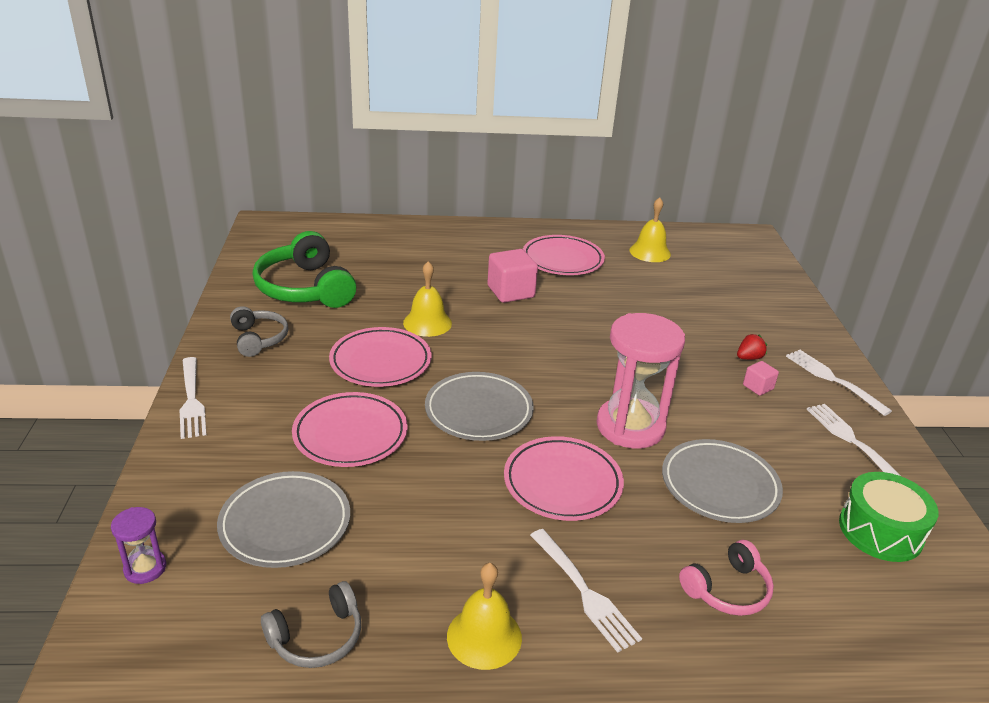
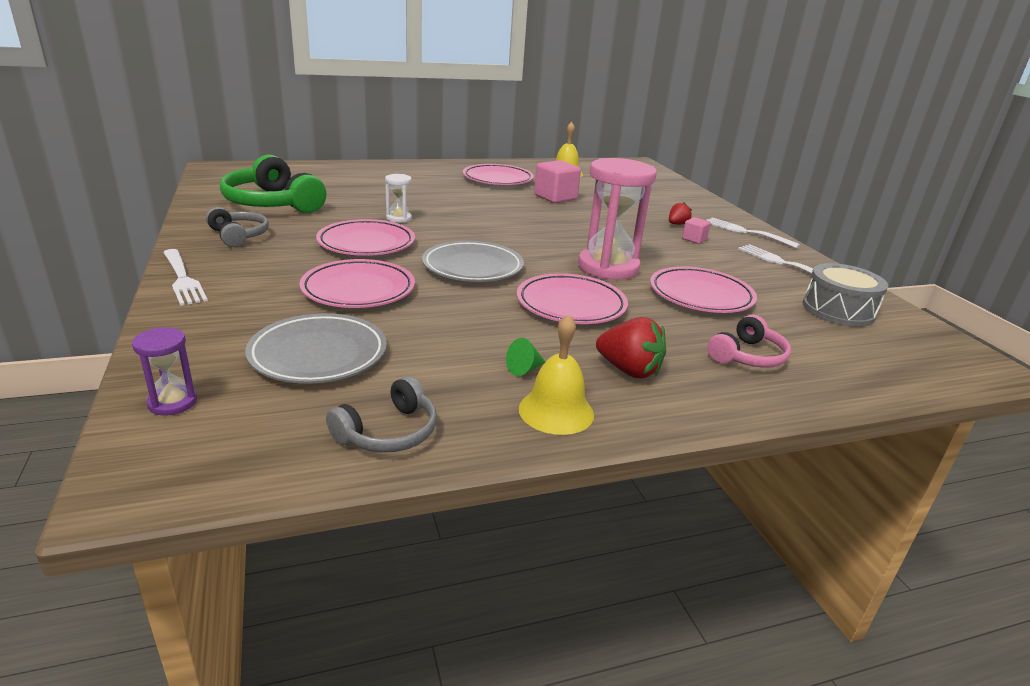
camera: 15 degrees left, 5 degrees down
(427, 323) = (399, 218): yellow bell -> white hourglass
(475, 573) = (524, 369): none -> green cone
(510, 292) = (463, 198): pink cube -> pink cube (555, 197)
(583, 591) = (629, 370): white fork -> red strawberry
(719, 485) = (701, 295): grey plate -> pink plate
(880, 531) = (838, 310): green drum -> grey drum

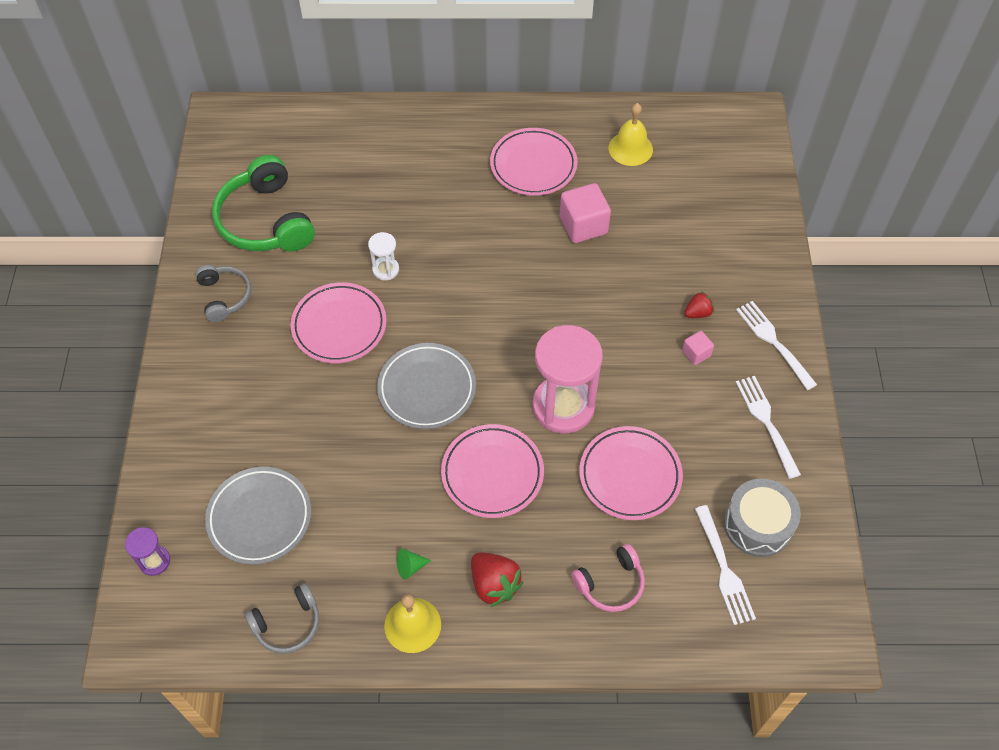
camera: 20 degrees right, 30 degrees up
(182, 278) = (170, 378): white fork -> white fork (723, 568)
(358, 290) = (311, 418): pink plate -> none

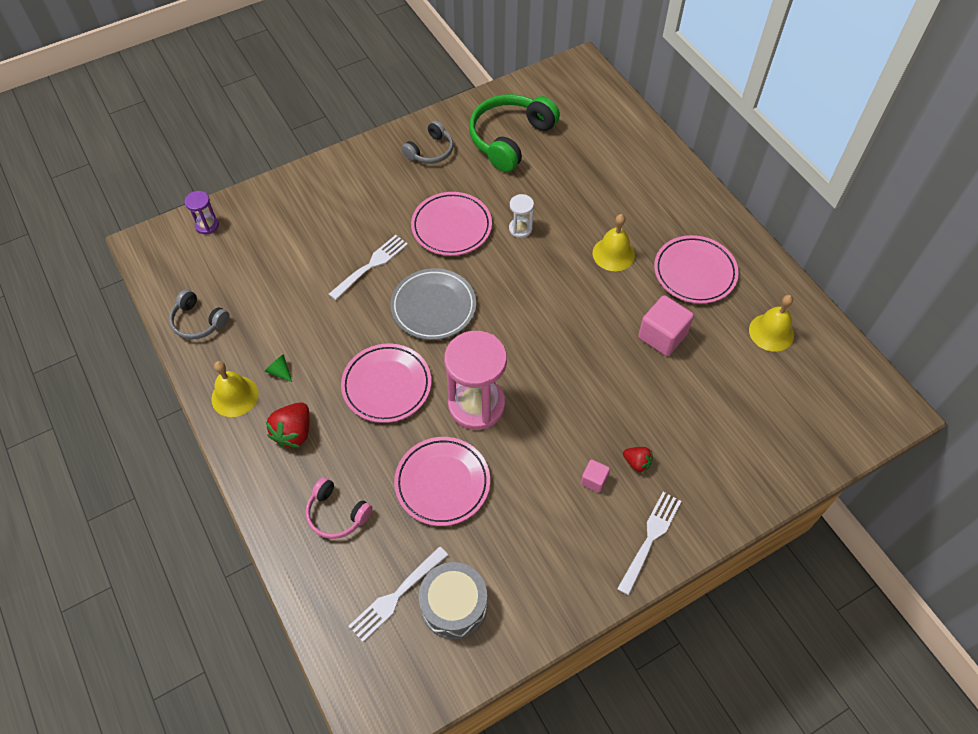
camera: 60 degrees right, 0 degrees up
(259, 517) = (269, 263): grey plate -> none
(470, 213) = (613, 254): none -> yellow bell
(767, 423) = (561, 569): white fork -> white fork (370, 266)

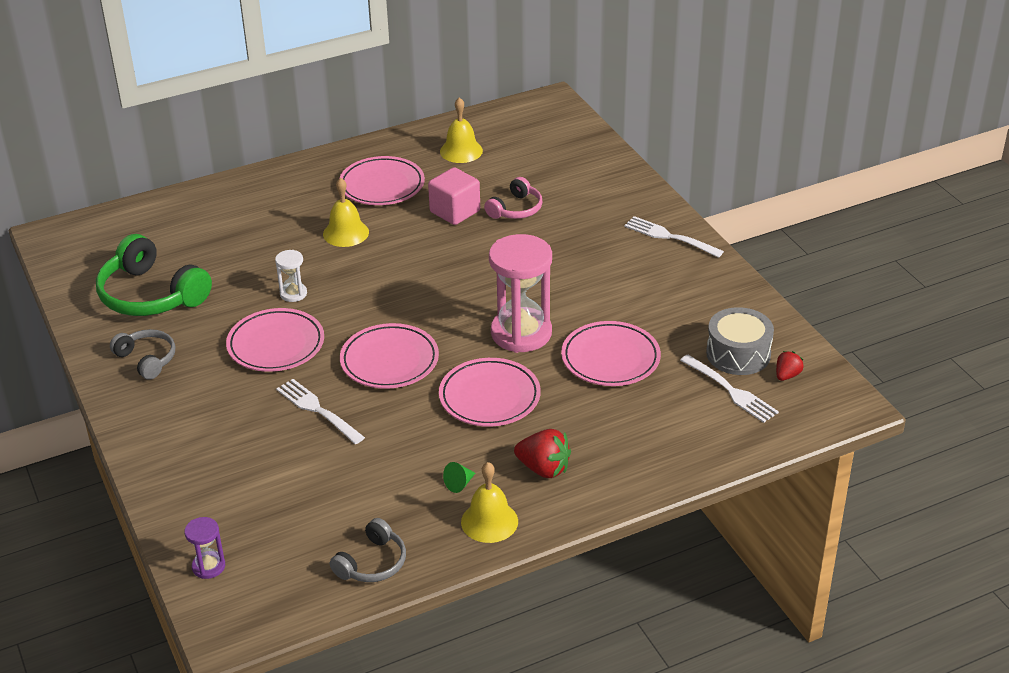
camera: 85 degrees left, 20 degrees down
(337, 514) = (644, 433): pink headphones -> pink headphones (516, 209)
(433, 307) = (389, 361): grey plate -> pink plate
(594, 480) = (611, 264): pink cube -> none
(637, 463) = (594, 238): red strawberry -> red strawberry (787, 375)

